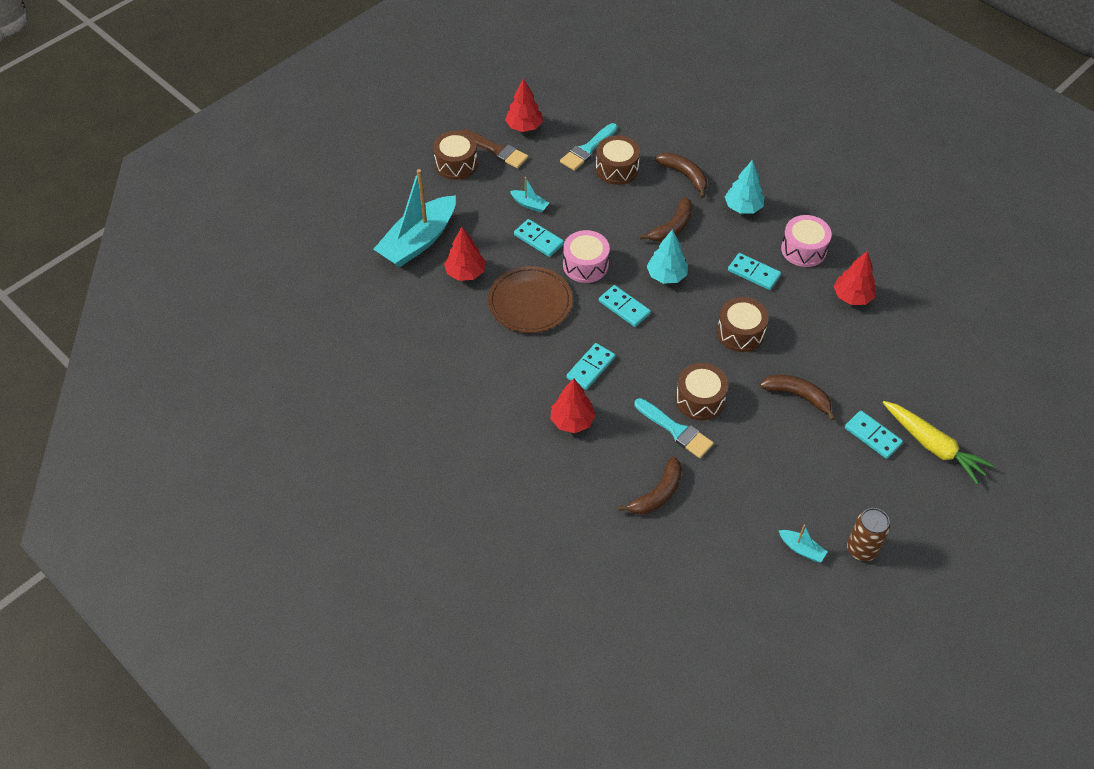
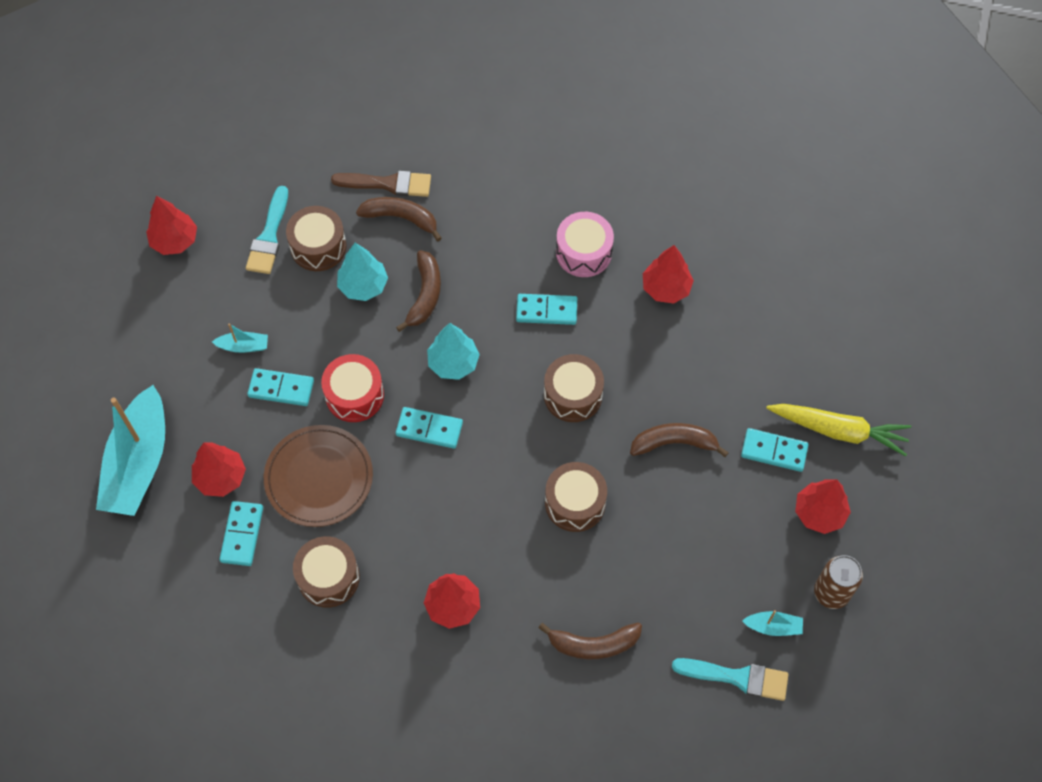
camera: 30 degrees left, 10 degrees up
(456, 164) = (121, 333): brown drum -> brown drum (328, 577)
(496, 150) = (160, 290): brown brush -> brown brush (387, 184)
(585, 265) = (354, 395): pink drum -> red drum
(590, 368) = (435, 526): turquoise domino -> turquoise domino (242, 534)
(657, 494) = (593, 644): brown banana -> brown banana turned 75 degrees clockwise
(675, 430) = (570, 555): turquoise brush -> turquoise brush (737, 677)
(743, 207) = (489, 229): turquoise tree -> turquoise tree (363, 285)
(884, 492) = (819, 513): none -> red tree

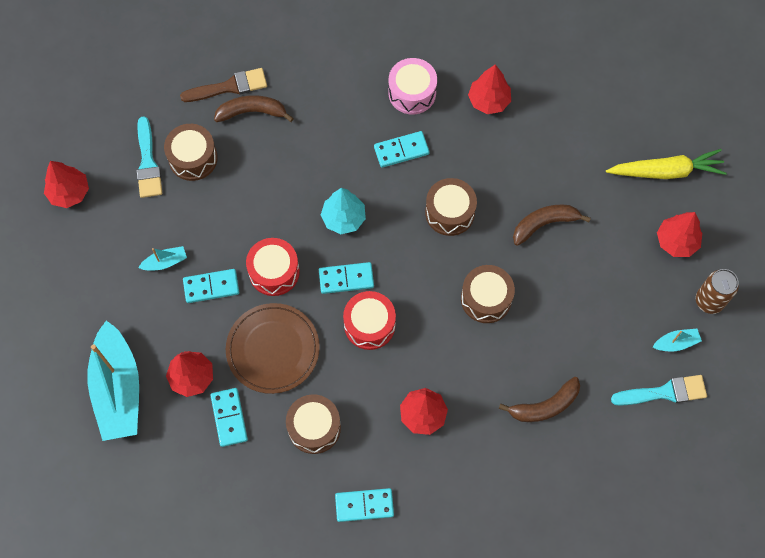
camera: 20 degrees left, 5 degrees up
(363, 285) = (244, 178): turquoise tree -> none
(425, 295) = (298, 170): brown banana -> none
(434, 487) = (369, 325): none -> red drum
(774, 451) = (623, 204): turquoise domino -> turquoise domino (364, 505)

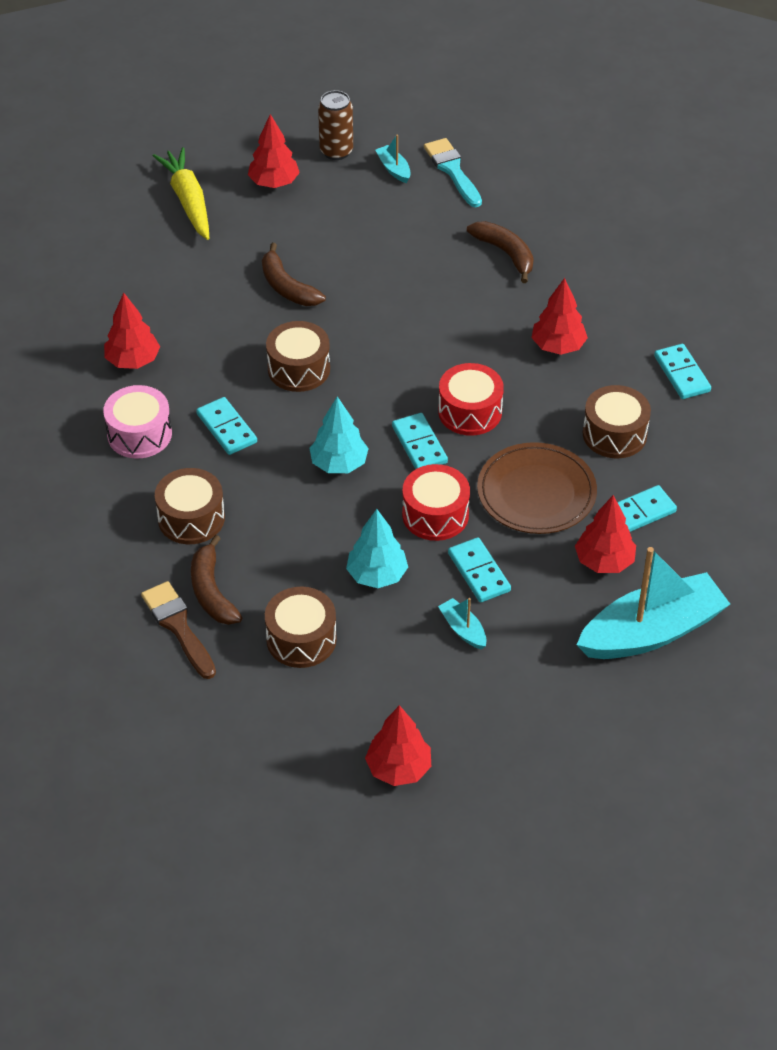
camera: 105 degrees left, 20 degrees down
(148, 162) = (323, 688): turquoise brush -> none
(231, 218) = (377, 575): none -> turquoise tree
(486, 299) = (398, 319): brown drum -> brown drum (191, 518)

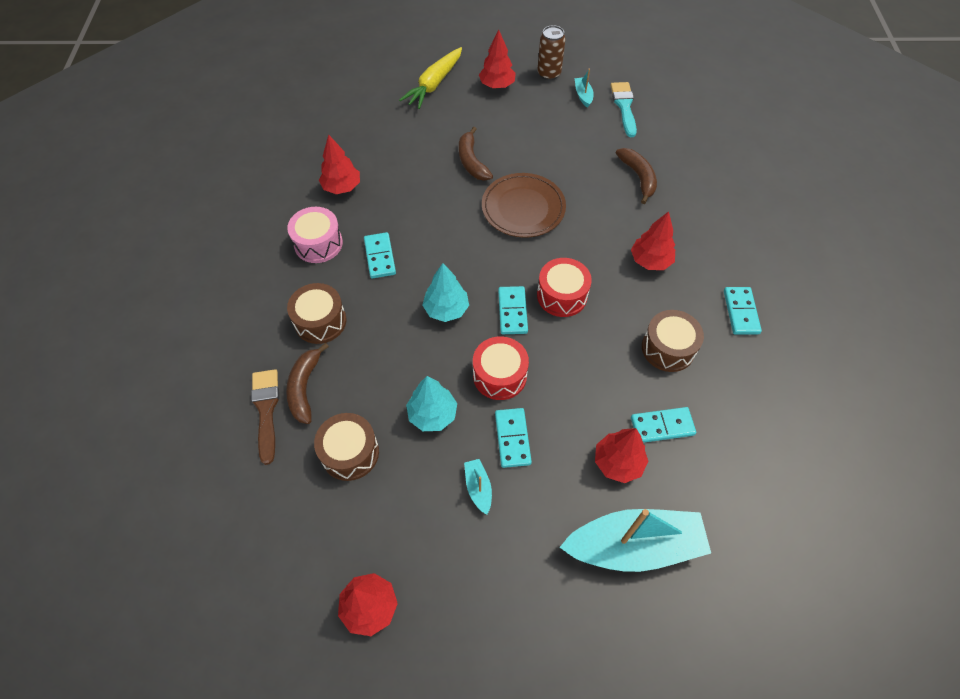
camera: 20 degrees right, 10 degrees up
(188, 201) = (434, 84): yellow carrot -> yellow carrot turned 150 degrees counterclockwise
(299, 369) = (451, 225): brown drum -> none
(536, 492) = (586, 381): brown plate -> brown plate (523, 208)

